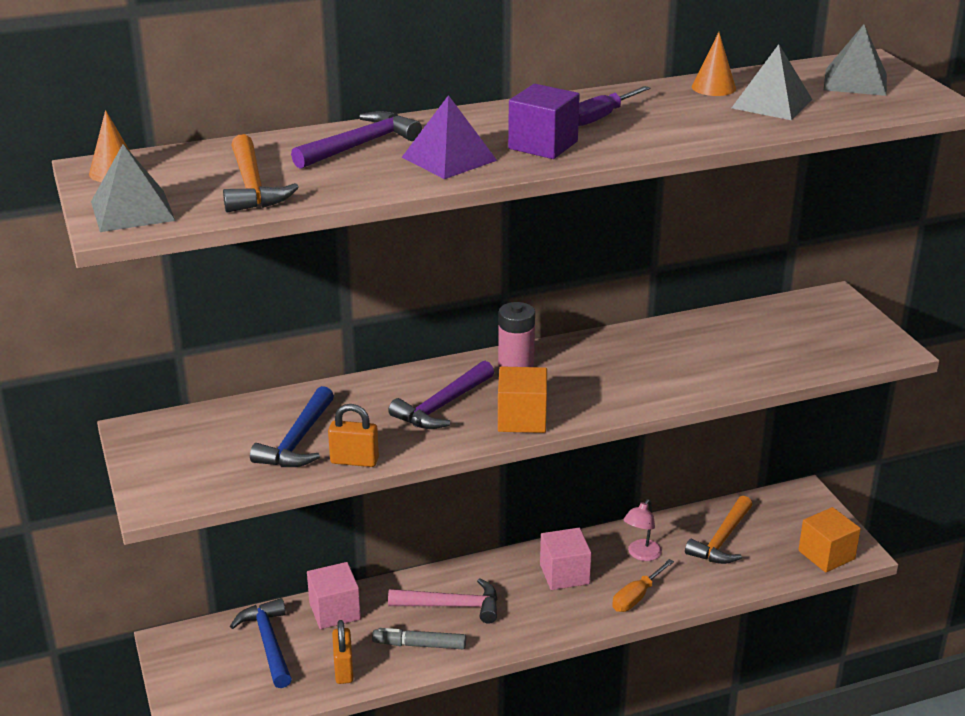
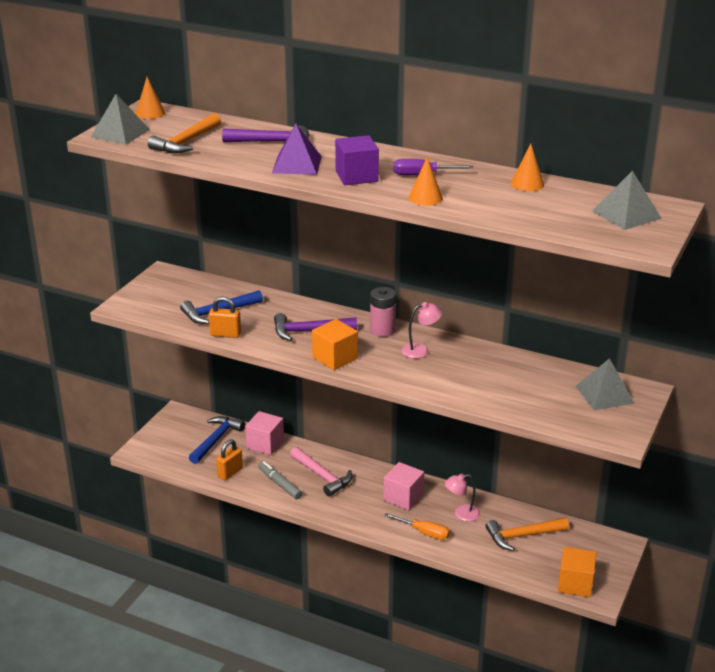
camera: 45 degrees right, 0 degrees up
(354, 461) = (225, 334): orange padlock -> orange padlock turned 45 degrees counterclockwise
(589, 364) = (420, 350): none -> pink lamp
(637, 597) = (424, 533): orange screwdriver -> orange screwdriver turned 150 degrees counterclockwise
(661, 138) = (425, 198): none -> orange cone
(771, 103) = (538, 205): grey pyramid -> grey pyramid (604, 394)

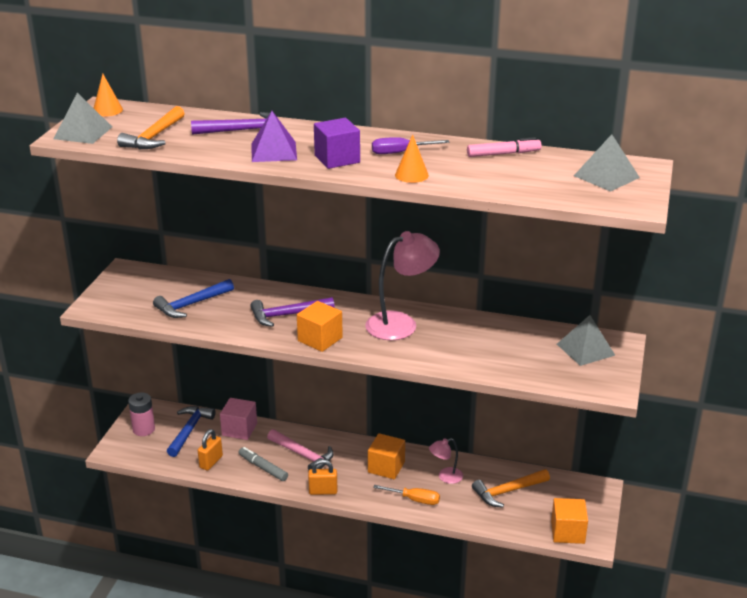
camera: 10 degrees left, 0 degrees up
(225, 334) = (205, 326): orange padlock -> orange padlock (323, 491)
(382, 330) = (359, 307): pink battery -> pink battery (143, 429)
(403, 497) = (386, 467): pink cube -> orange cube
(420, 350) = (401, 323): pink lamp -> pink lamp, size x1.92
(527, 184) = (503, 154): orange cone -> pink marker

